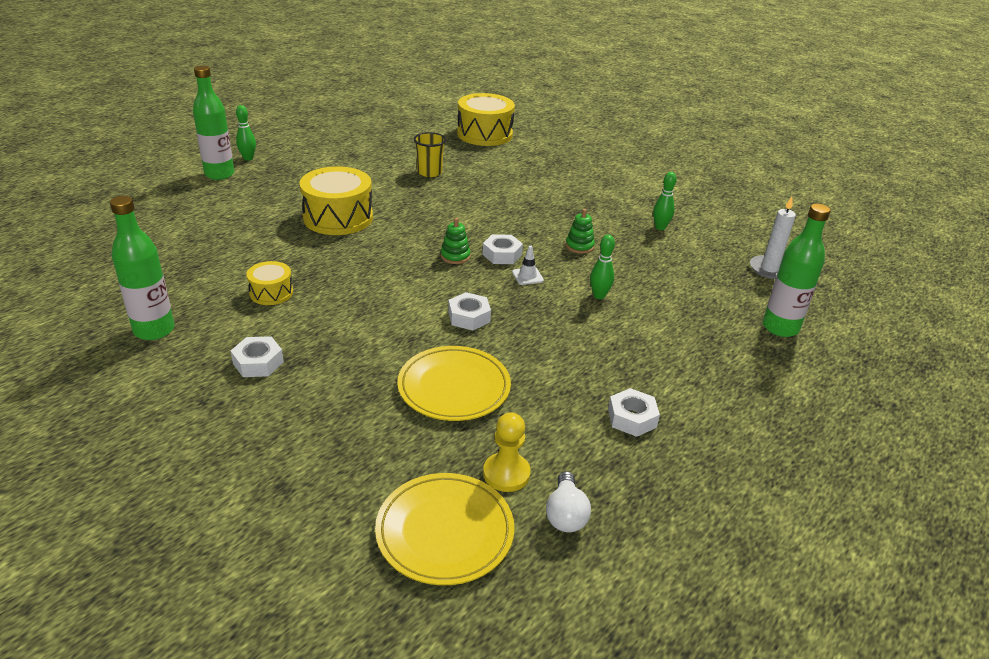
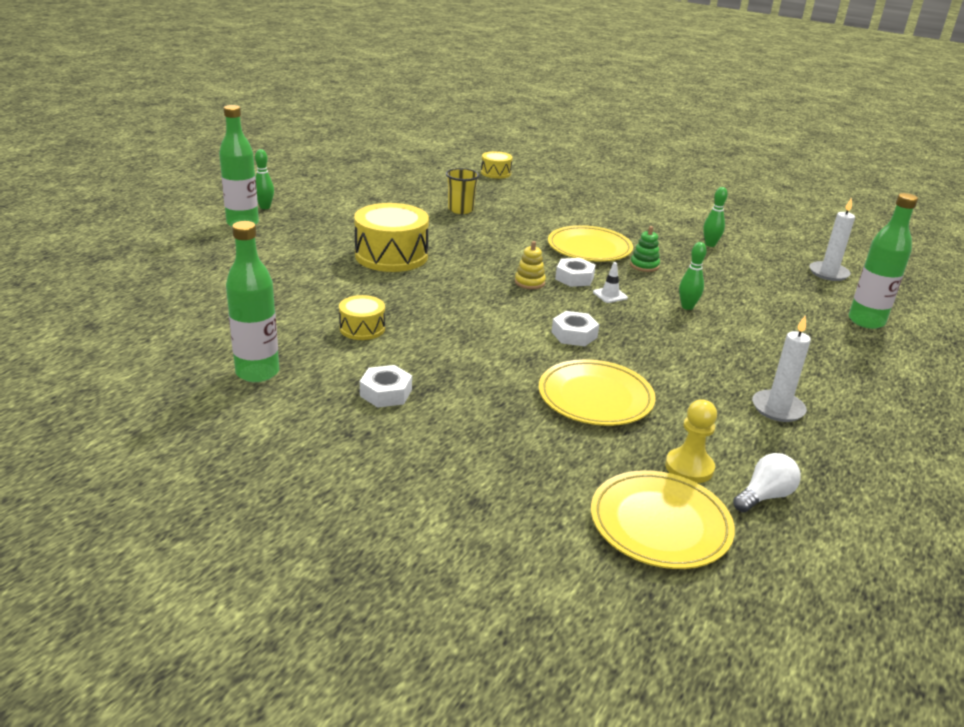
camera: 10 degrees left, 5 degrees down
(455, 256) = (529, 282): green stacking toy -> yellow stacking toy
(484, 134) = (496, 173): yellow drum -> yellow drum, size x0.53
(534, 223) = (589, 248): none -> yellow plate
(565, 514) = (764, 496): white light bulb -> white light bulb turned 120 degrees counterclockwise
(632, 418) = (777, 408): white nut -> white candle

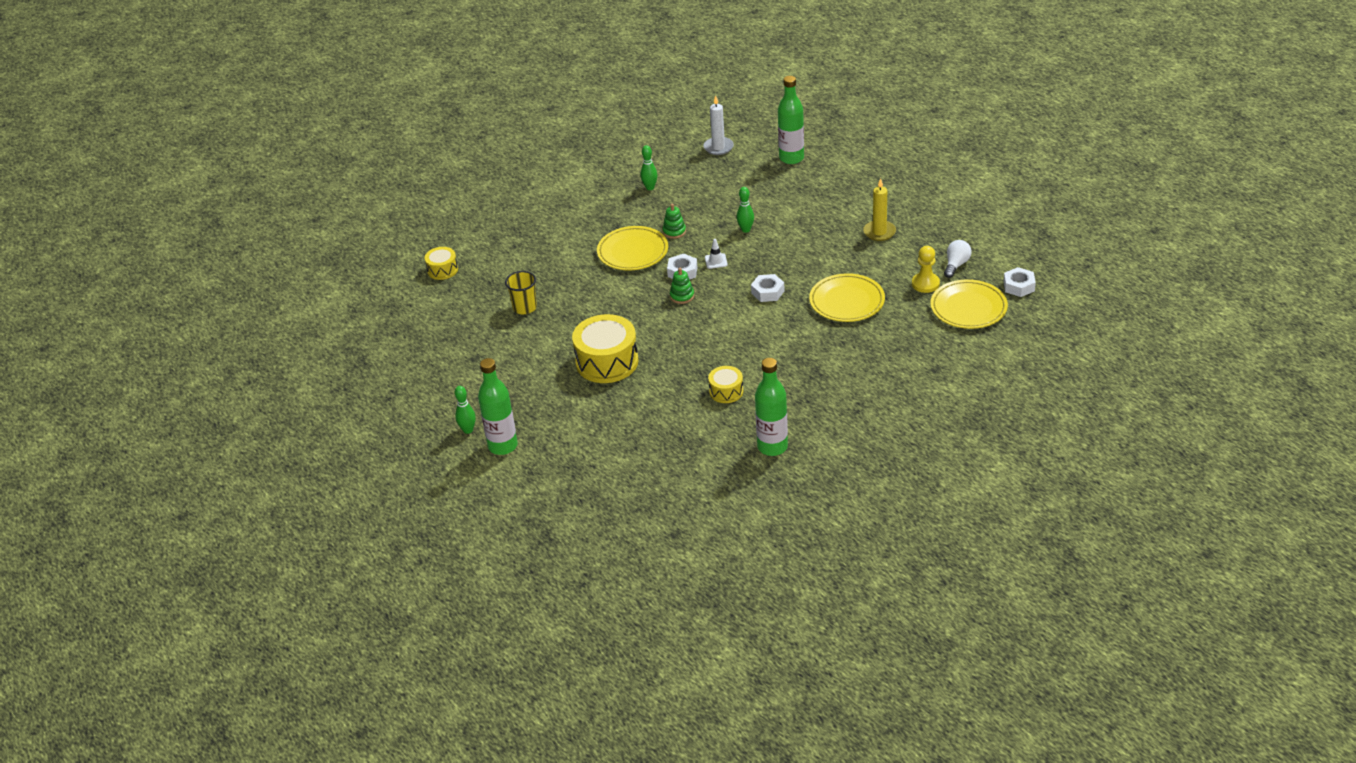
camera: 65 degrees left, 10 degrees up
(386, 393) = (815, 390): white nut -> white nut (1019, 286)
(529, 282) = (682, 296): yellow stacking toy -> green stacking toy
(764, 496) = (956, 265): white light bulb -> white light bulb turned 45 degrees clockwise
(777, 408) = (879, 232): white candle -> yellow candle

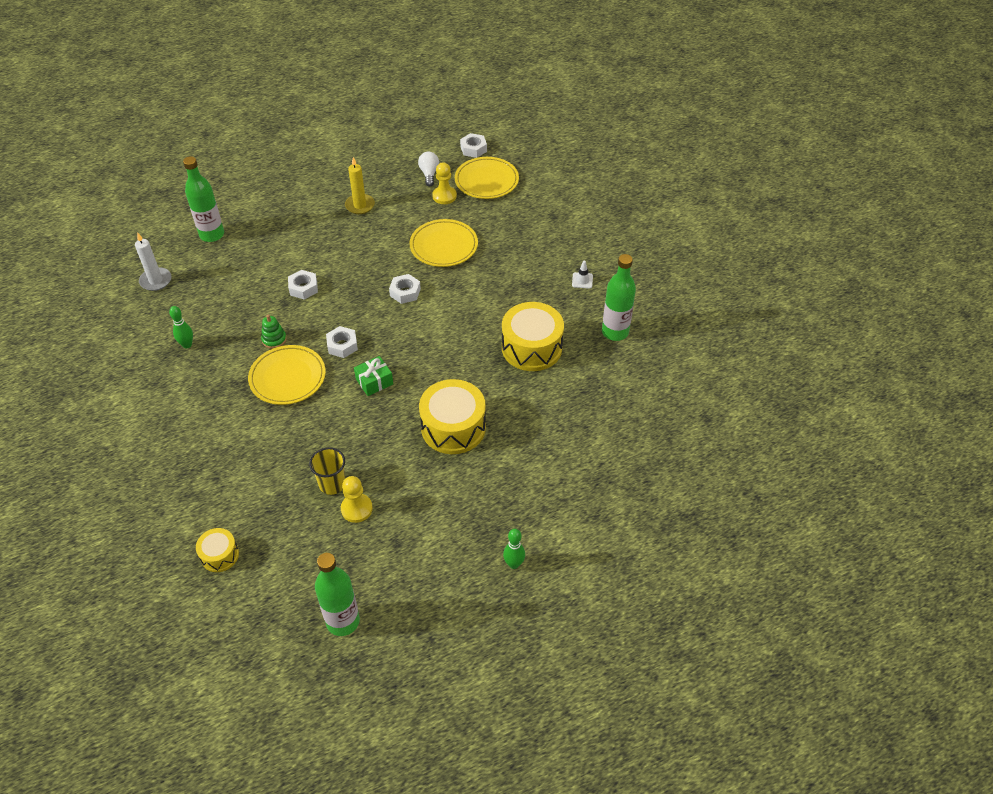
camera: 80 degrees left, 10 degrees up
(503, 327) = (356, 509): none -> yellow pawn
(503, 446) = (549, 535): green bottle -> green bottle (343, 621)
(645, 302) = (374, 381): none -> green gift
(682, 296) = (380, 352): green stacking toy -> none
(716, 261) = (339, 318): white traffic cone -> white traffic cone (582, 280)
(726, 391) = (531, 348): yellow drum -> yellow drum, size x1.89
(746, 230) = (303, 288): green bowling pin -> white nut
(956, 265) = (429, 174): white light bulb -> white light bulb turned 45 degrees clockwise

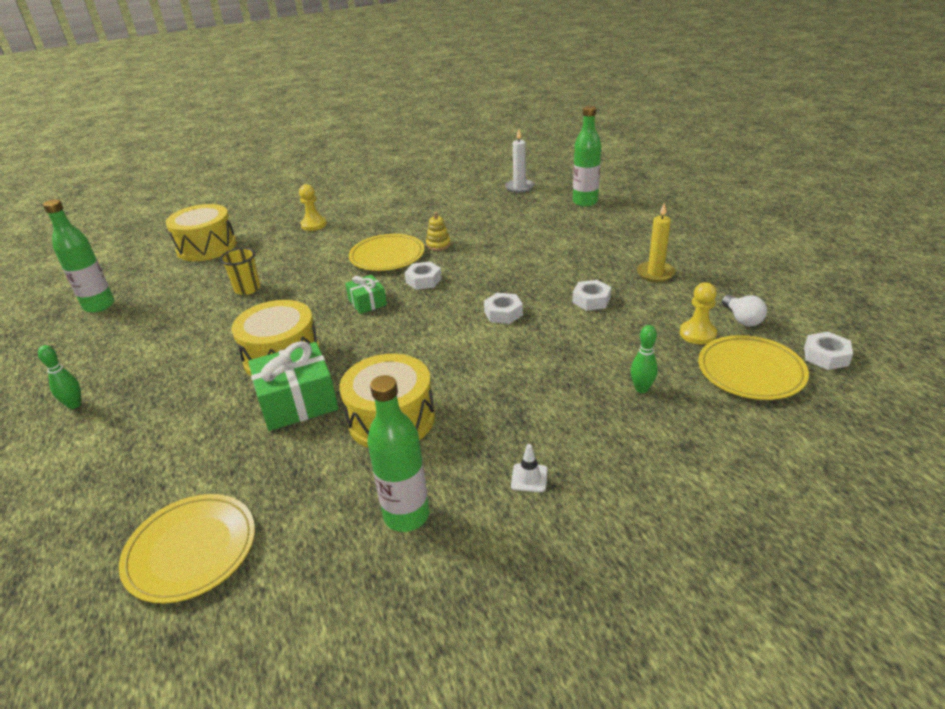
camera: 95 degrees right, 15 degrees down
(187, 345) = (438, 209): green bowling pin -> green bowling pin (641, 389)
(220, 555) = (206, 247): yellow drum -> yellow drum, size x1.89
(274, 339) = (438, 245): green stacking toy -> yellow stacking toy
(303, 288) = (510, 252): white nut -> white nut (591, 300)
(356, 509) = (211, 304): yellow pawn -> yellow pawn (314, 225)
(429, 174) = (742, 319): white light bulb -> white light bulb turned 75 degrees clockwise
(444, 246) = (592, 337): yellow plate -> yellow plate (191, 550)
(512, 404) = (298, 402): none -> green gift

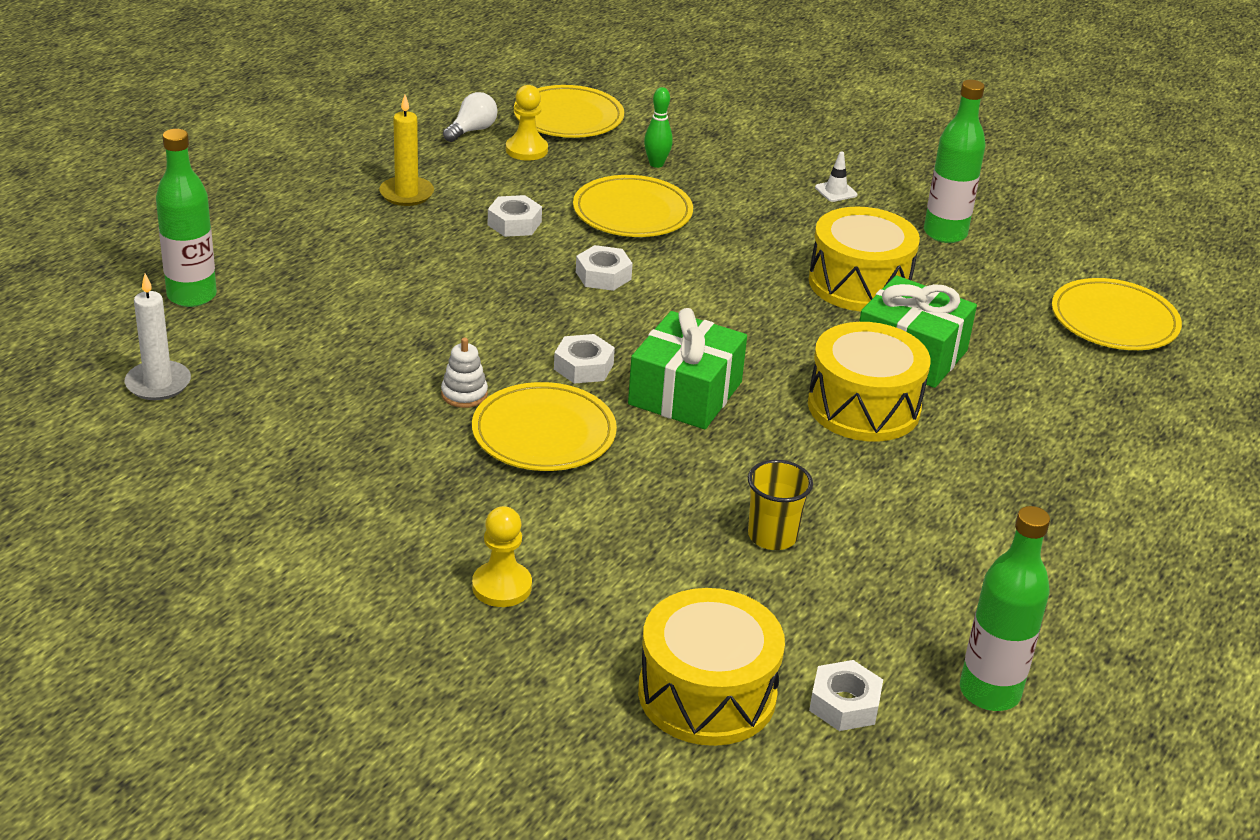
camera: 130 degrees left, 0 degrees up
(74, 405) = (1129, 527): green bowling pin -> none
(367, 302) = (685, 393): green gift -> green gift, size x1.77
(438, 245) = (464, 394): yellow stacking toy -> white stacking toy
(572, 350) = (632, 212): none -> yellow plate
(826, 356) = (505, 87): white nut -> white nut (844, 704)

